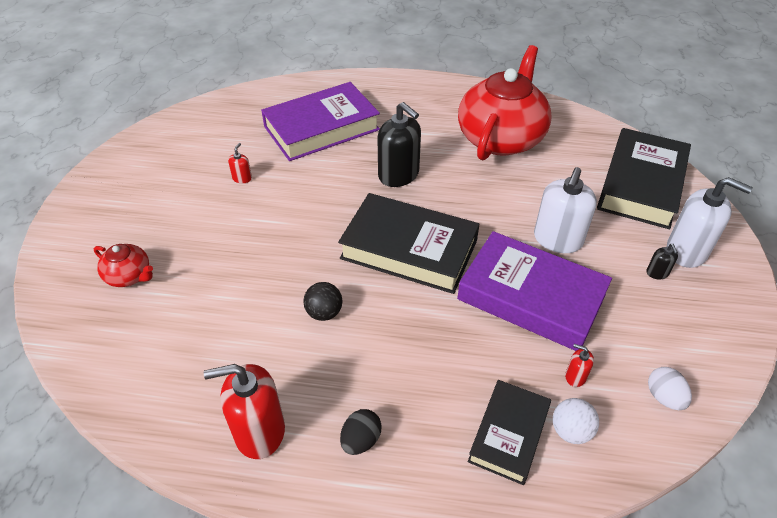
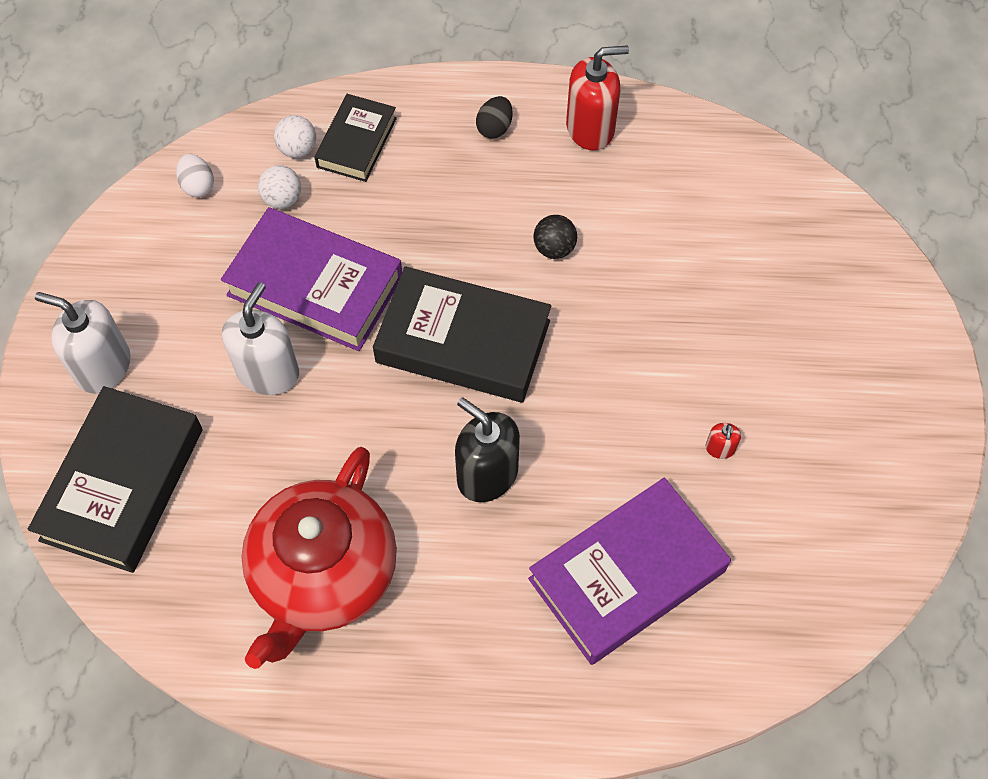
camera: 175 degrees right, 15 degrees up
(129, 276) = (798, 277): red teapot -> none
(575, 376) = (282, 199): red soap dispenser -> white ball
(657, 273) = (153, 330): black soap dispenser -> none

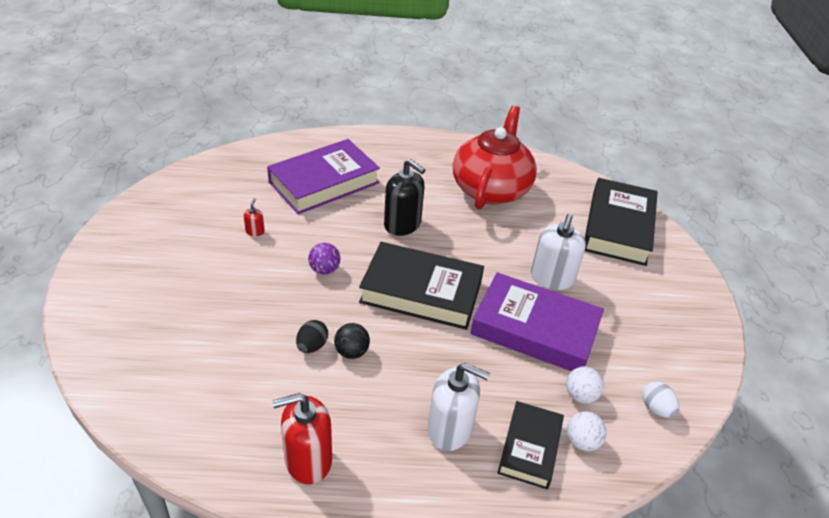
camera: 175 degrees right, 20 degrees down
(103, 366) = (662, 284): white soap dispenser -> white soap dispenser (450, 429)
(494, 128) = (401, 461): black egg -> black egg (312, 346)
(602, 376) = (324, 269): none -> purple ball

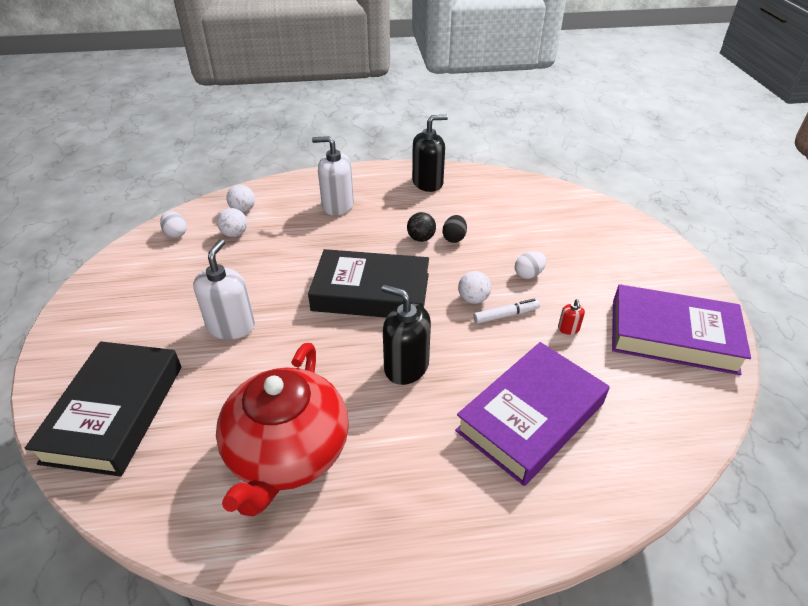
camera: 175 degrees right, 0 degrees up
(255, 286) = (528, 274): none -> white egg
(302, 250) = (506, 315): none -> white marker
(308, 460) = (427, 183): red soap dispenser -> black soap dispenser
(324, 269) = (473, 299): purple ball -> white ball
(529, 448) = (282, 203): black book -> none
(535, 329) = (261, 275): purple book -> purple book (672, 336)

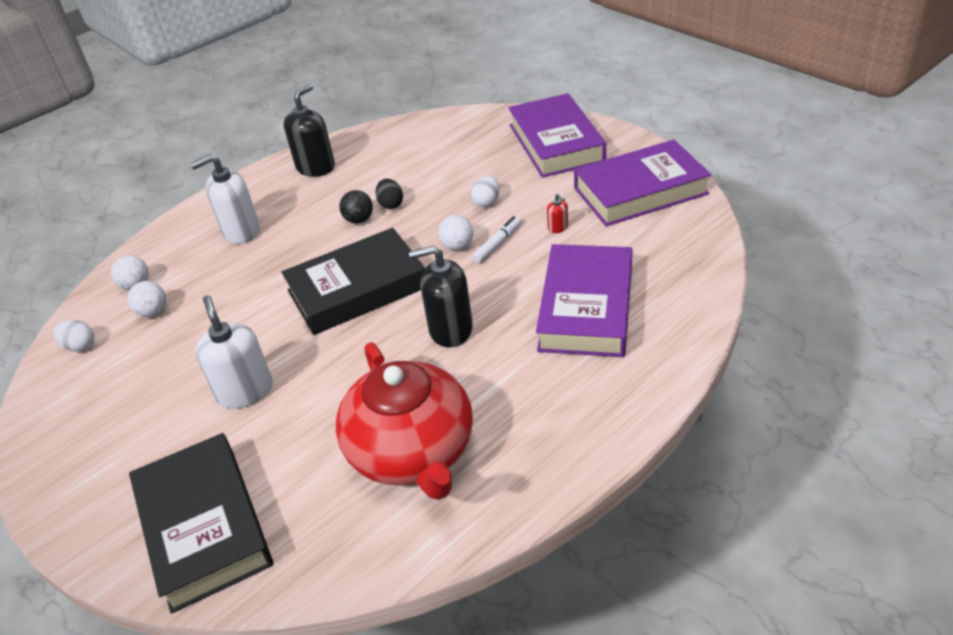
camera: 30 degrees left, 0 degrees up
(630, 253) = (556, 143): none -> purple book

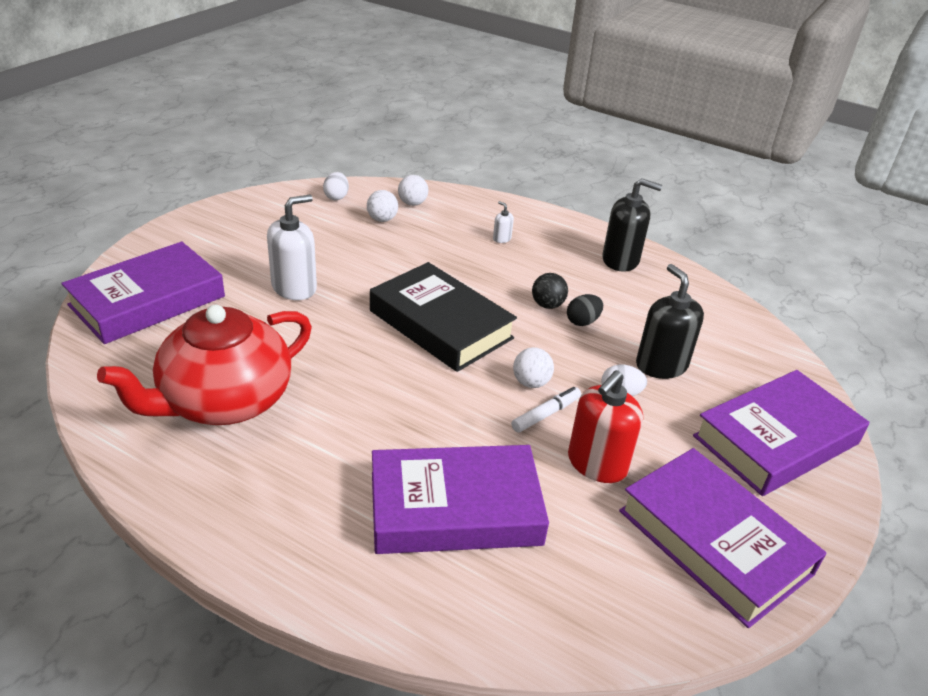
camera: 65 degrees right, 5 degrees down
(204, 526) = (147, 301): black book -> purple book
(241, 231) = (502, 239): white soap dispenser -> white soap dispenser, size x0.44
(450, 329) = (395, 399): black soap dispenser -> black soap dispenser (661, 365)
(497, 244) = (546, 414): white marker -> white marker turned 60 degrees counterclockwise
(558, 228) = (597, 464): red soap dispenser -> red soap dispenser, size x2.26

